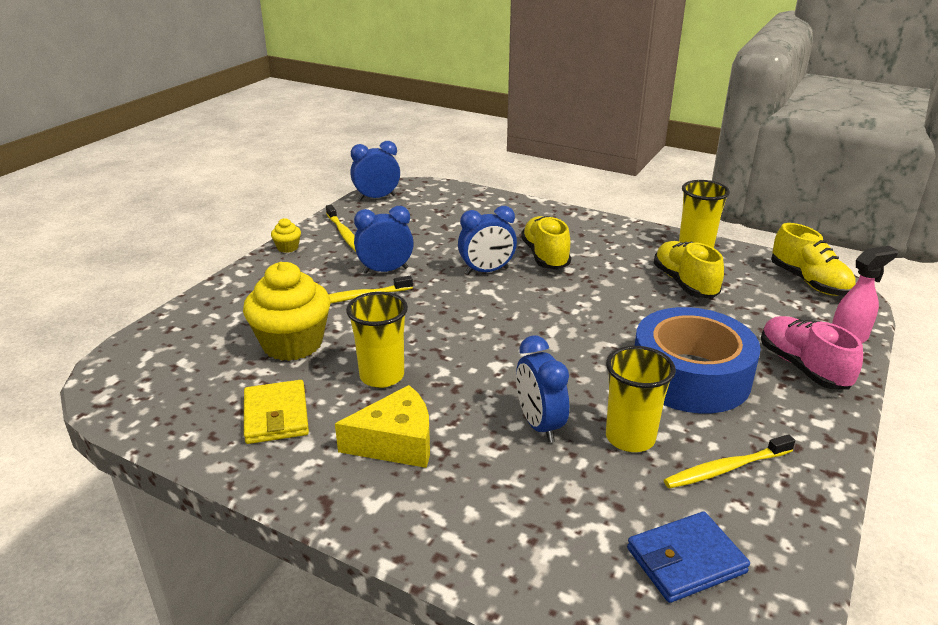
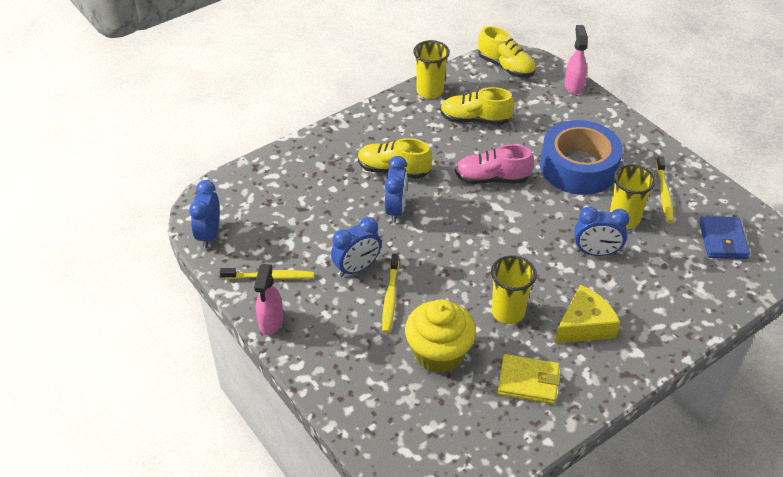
camera: 65 degrees left, 15 degrees up
(288, 248) = (271, 322): yellow cupcake -> pink spray bottle
(385, 270) = (357, 268): blue clock -> blue clock turned 135 degrees counterclockwise
(396, 442) = (584, 325): yellow cheese -> yellow cheese turned 45 degrees clockwise
(802, 367) = (592, 119): pink shoe -> pink shoe (492, 179)
(809, 282) = (506, 67): yellow shoe -> yellow shoe turned 45 degrees clockwise

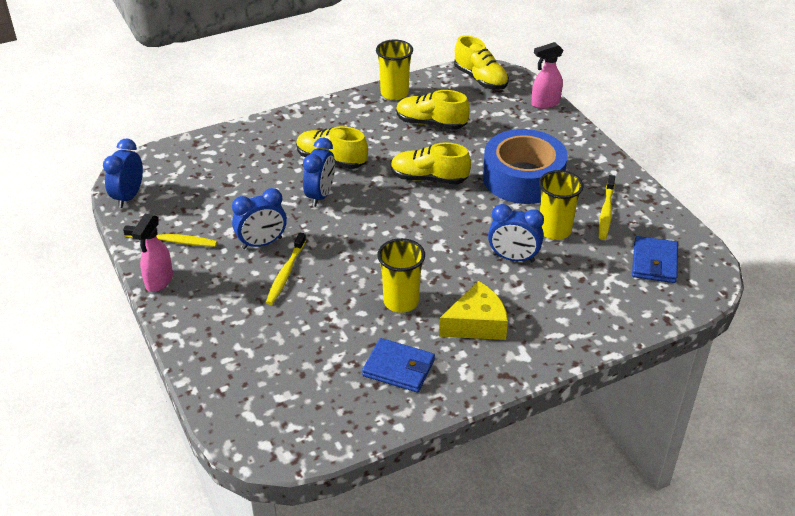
camera: 10 degrees right, 5 degrees down
(439, 353) = (316, 330): yellow cupcake -> none
(492, 179) = (429, 178): pink shoe -> yellow shoe
(528, 381) = (398, 368): yellow wallet -> blue wallet
(573, 86) = (545, 103): pink spray bottle -> pink spray bottle turned 120 degrees counterclockwise

